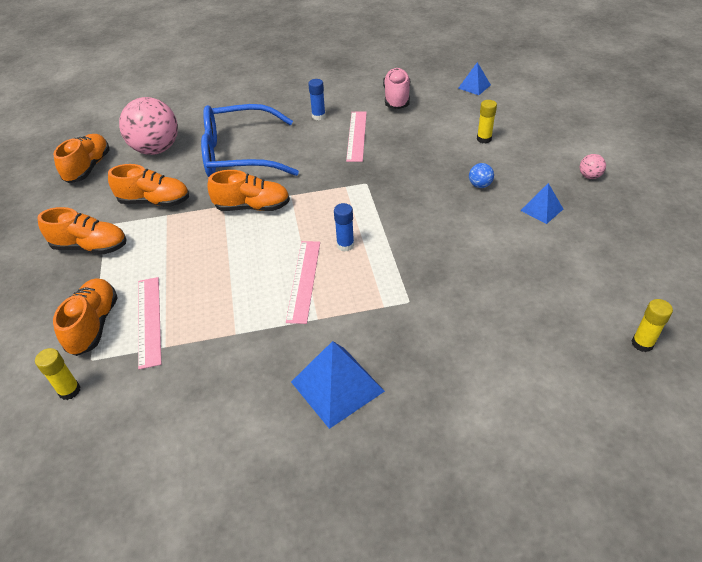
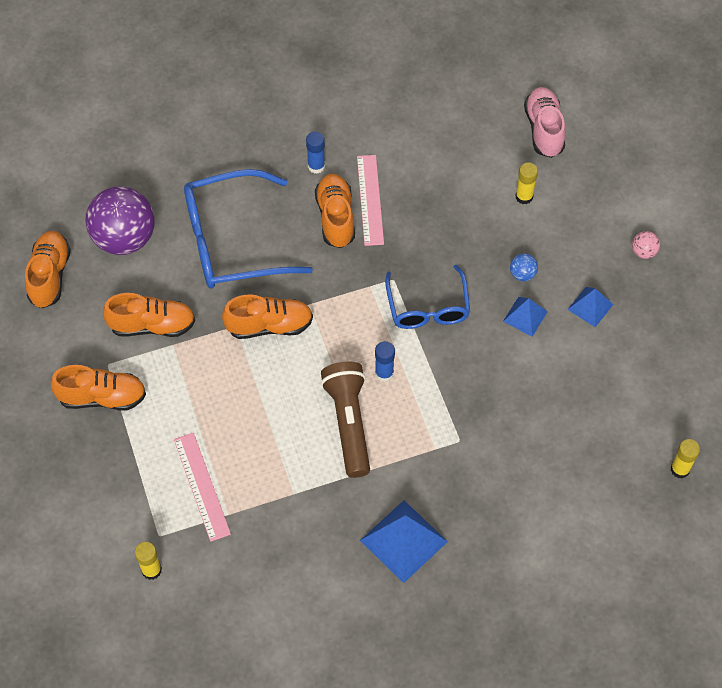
camera: 10 degrees left, 15 degrees up
(94, 325) = (146, 496): orange shoe -> orange shoe (335, 217)
(156, 149) = (124, 238): pink ball -> purple ball
(304, 280) = (349, 423): pink ruler -> brown flashlight
(393, 202) = (428, 307): none -> blue glasses
(396, 98) = (411, 126): pink shoe -> pink shoe (544, 129)
(474, 86) = (508, 97): blue pyramid -> blue pyramid (525, 316)

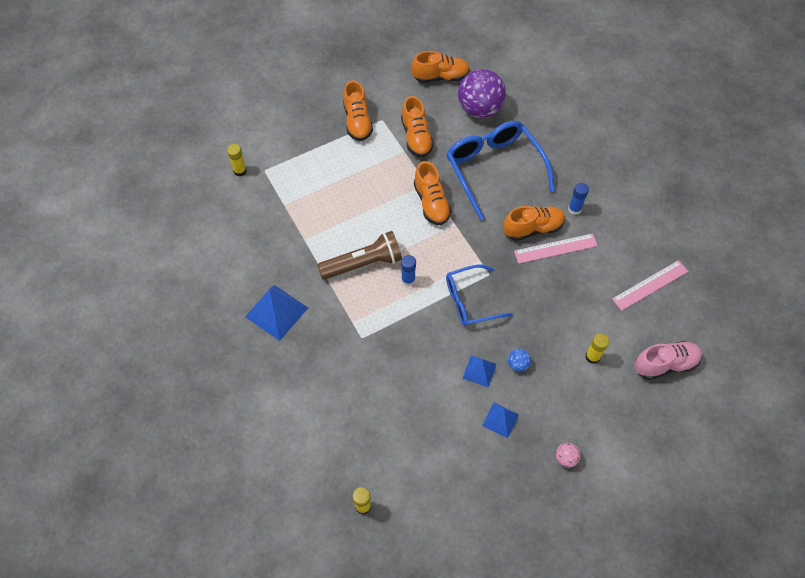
camera: 80 degrees right, 0 degrees up
(202, 486) = (302, 186): pink ruler -> pink ruler (650, 285)

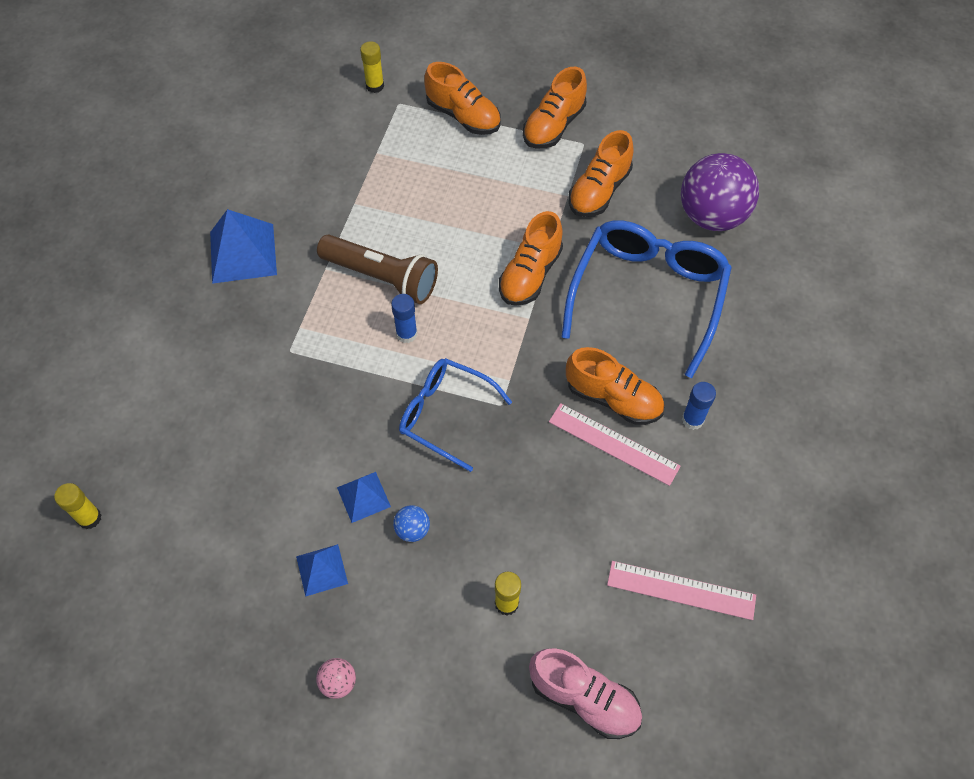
camera: 45 degrees right, 0 degrees up
(440, 77) = (708, 146): orange shoe -> orange shoe (463, 116)

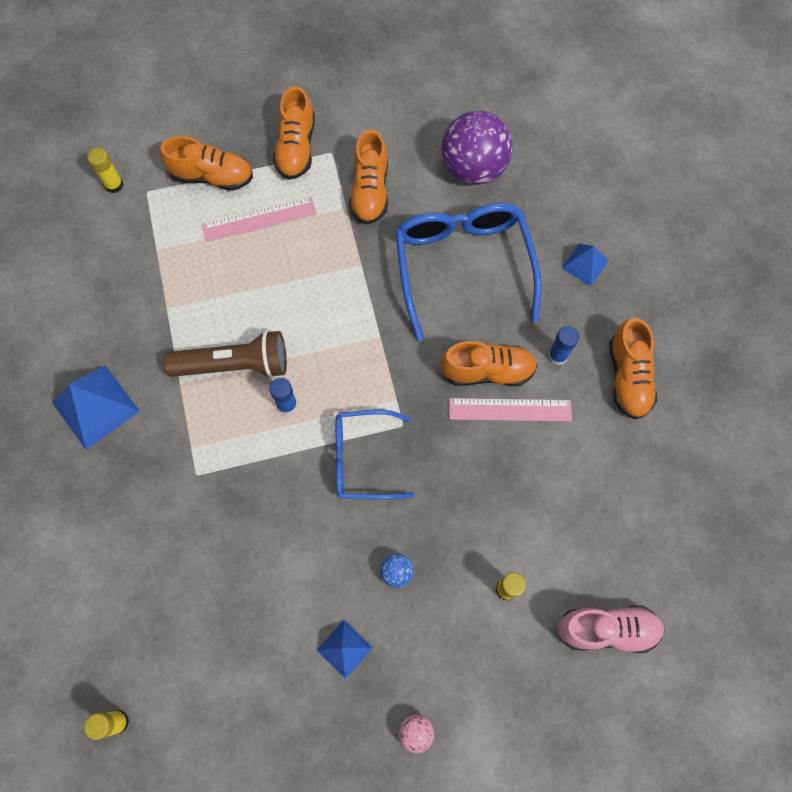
camera: 30 degrees left, 10 degrees up
(363, 497) = (340, 567): blue pyramid -> blue pyramid (585, 264)
(530, 274) = (358, 296): orange shoe -> orange shoe (628, 377)
(681, 590) = (627, 501): pink ruler -> pink ruler (259, 219)

